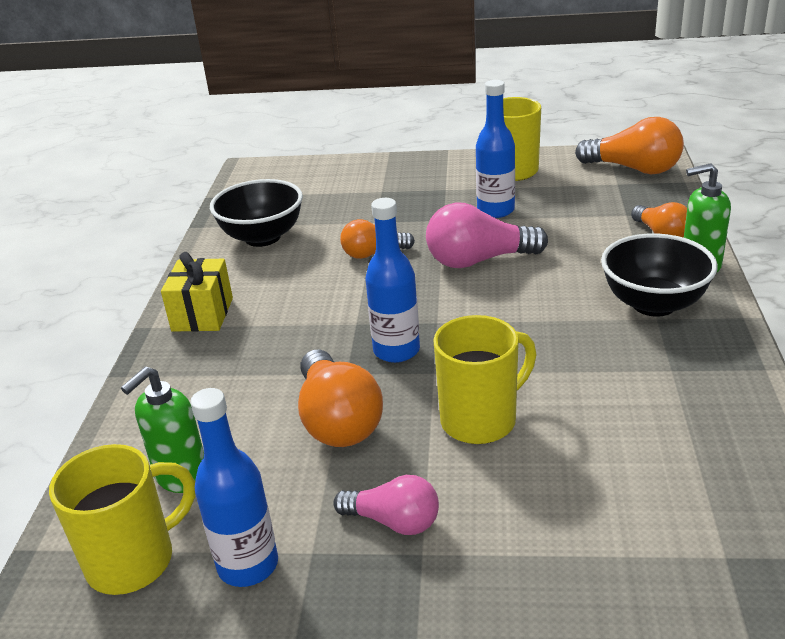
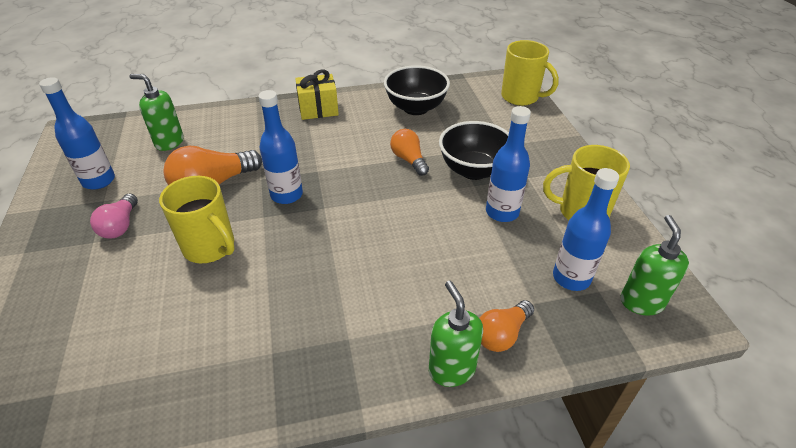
camera: 70 degrees right, 10 degrees up
(134, 560) = (111, 145): yellow mug -> yellow mug (521, 97)
(479, 260) = (415, 215): pink light bulb -> none
(599, 192) = (571, 278): none -> blue bottle
(633, 169) = (641, 302): orange light bulb -> green soap dispenser
(653, 304) = (371, 335): black bowl -> black bowl (473, 170)

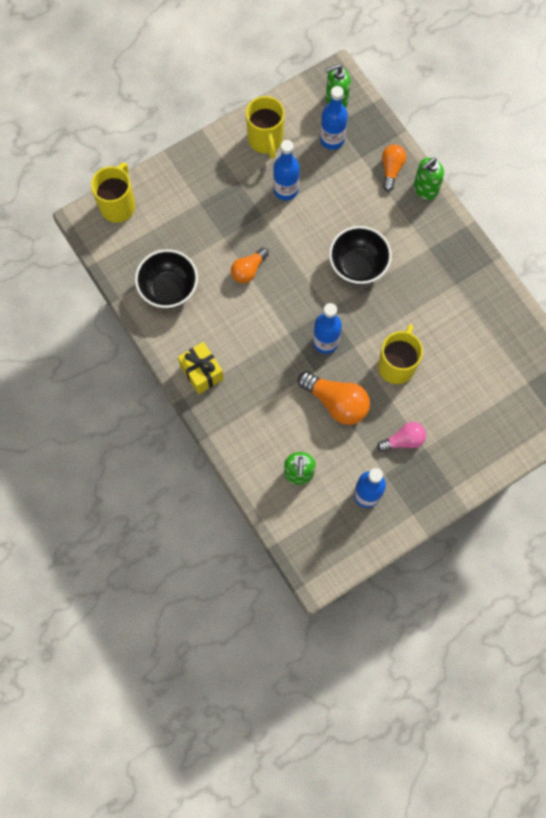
camera: 110 degrees left, 30 degrees up
(473, 170) = (244, 219): black bowl -> black bowl (358, 266)
(502, 334) = (391, 169): orange light bulb -> orange light bulb turned 105 degrees counterclockwise

